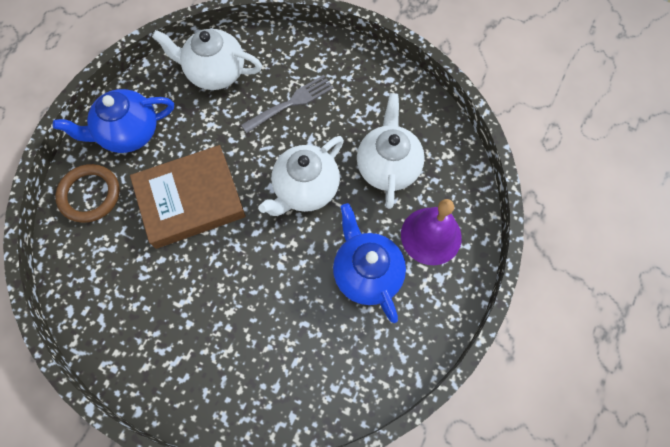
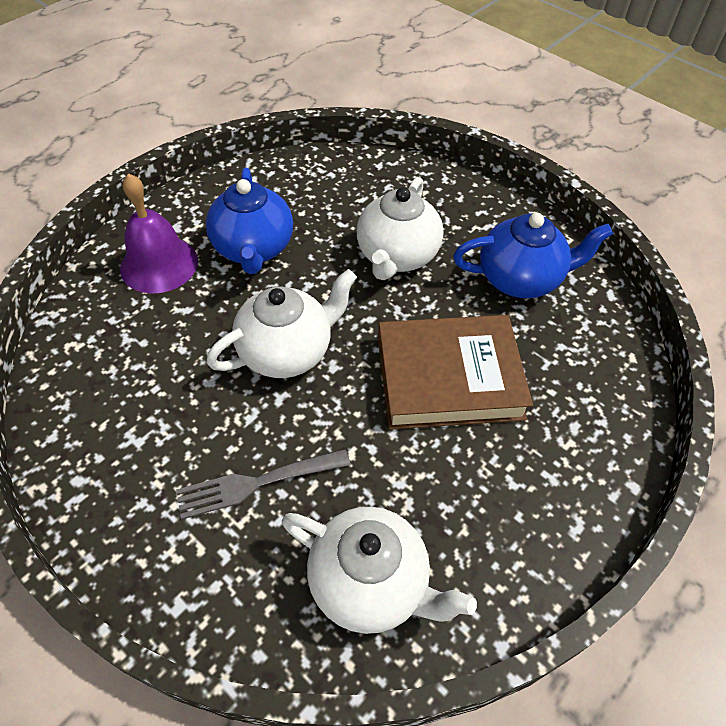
camera: 165 degrees left, 15 degrees down
(90, 195) = (596, 421): brown ring -> none
(128, 133) = (537, 504): blue teapot -> blue teapot (521, 279)
(388, 166) = (162, 350): white teapot -> white teapot (397, 256)

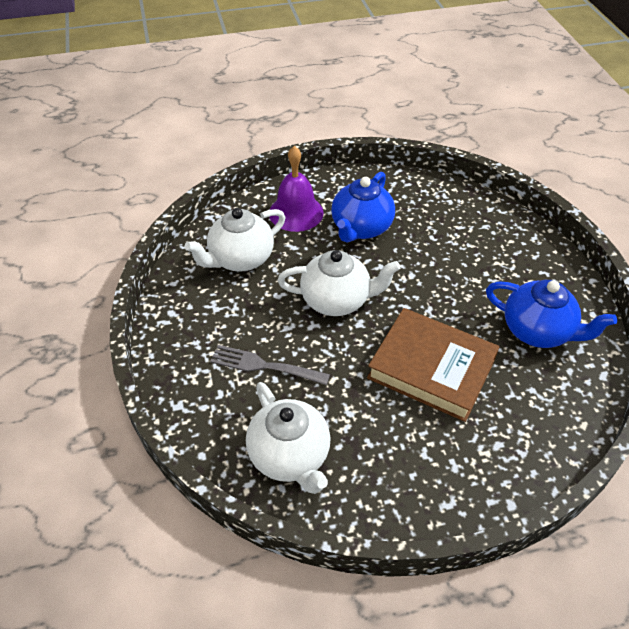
camera: 35 degrees right, 5 degrees down
(397, 256) = (455, 275): white teapot -> white teapot (240, 259)

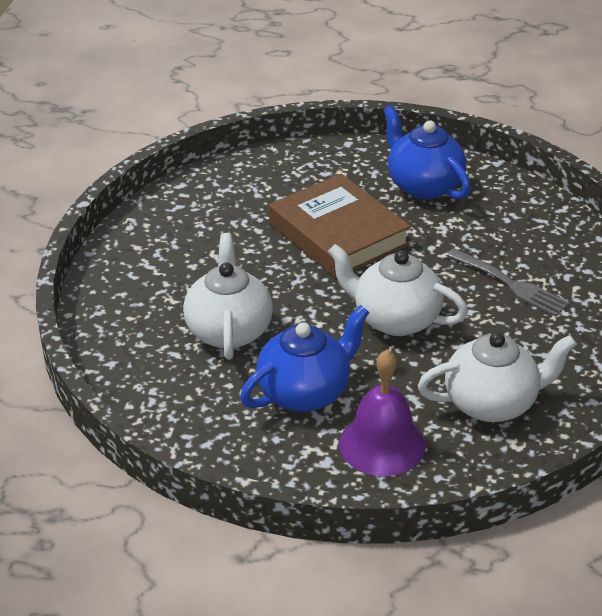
camera: 155 degrees left, 10 degrees down
(290, 456) = (516, 215): white teapot -> white teapot (229, 331)
(537, 331) = (202, 230): blue teapot -> blue teapot (423, 185)

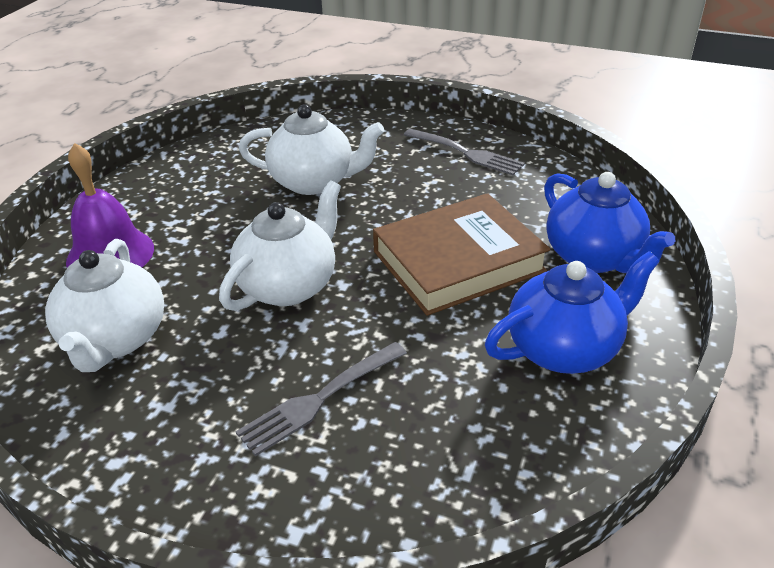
camera: 100 degrees right, 0 degrees up
(161, 238) = (466, 153): none -> grey fork
(305, 392) = (207, 217): blue teapot -> blue teapot (594, 257)

